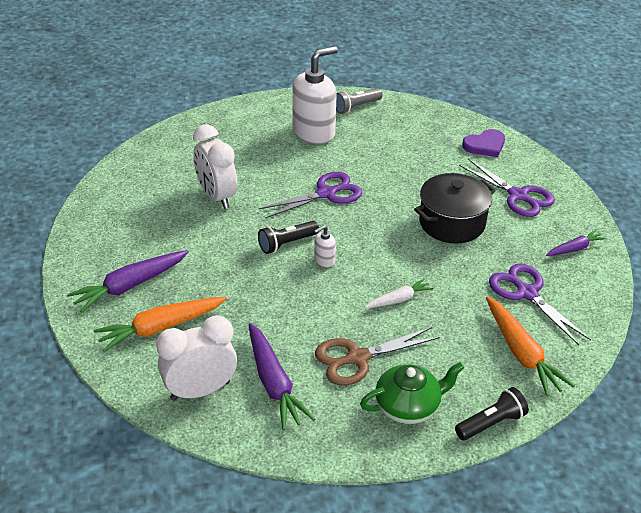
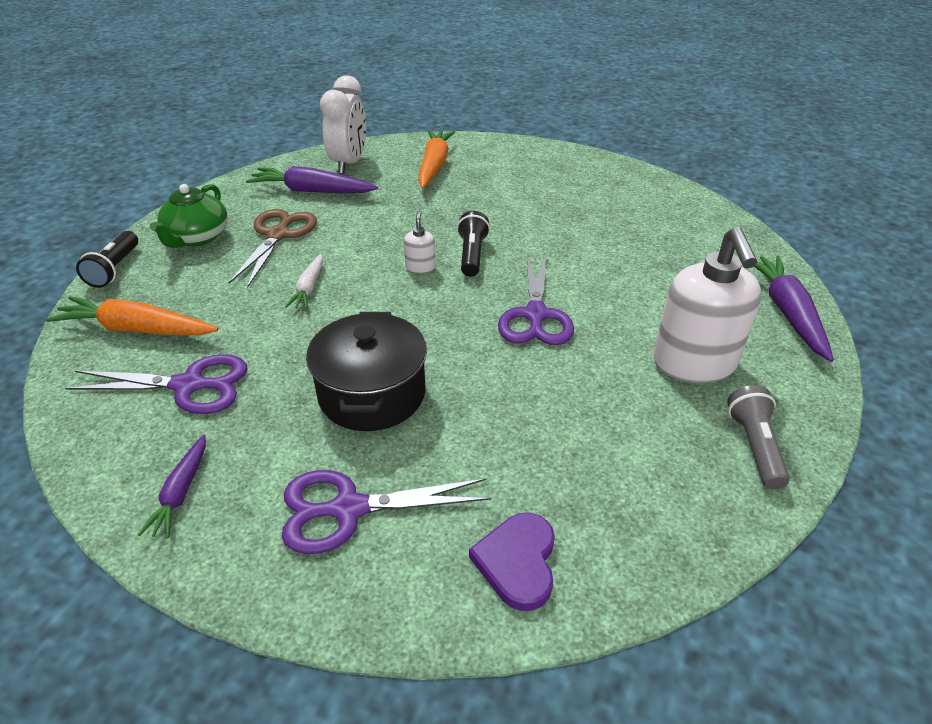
camera: 125 degrees right, 0 degrees up
(130, 286) = (501, 166): purple carrot -> purple carrot (787, 313)
(216, 197) = (597, 241): white clock -> none

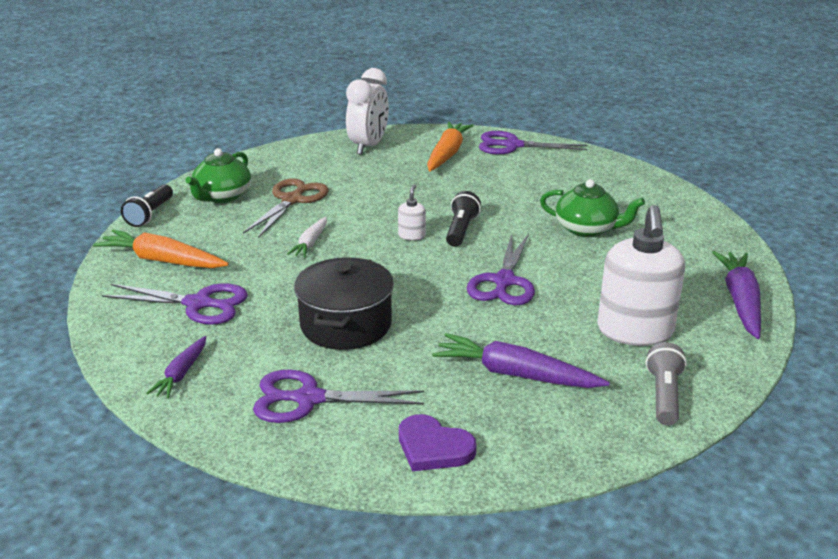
camera: 10 degrees right, 10 degrees down
(312, 191) = (329, 167): purple carrot -> purple carrot (515, 374)
(498, 151) = (512, 145): none -> purple scissors
(517, 562) = (433, 447): purple heart -> purple heart turned 75 degrees counterclockwise
(603, 241) = (587, 229): none -> green teapot

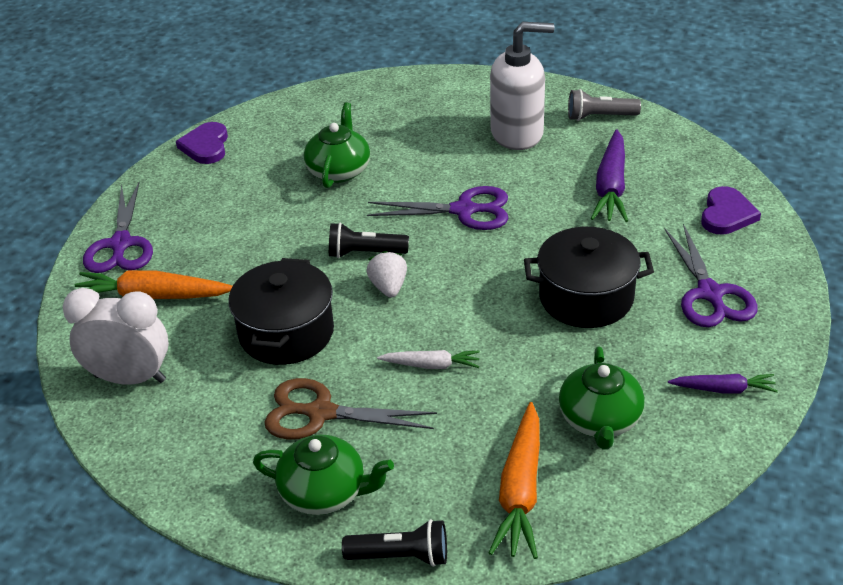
camera: 100 degrees left, 10 degrees up
(198, 304) = (600, 420): purple scissors -> green teapot
(381, 194) = (286, 333): none -> black pot
(412, 235) = (388, 287): white soap dispenser -> white strawberry
(638, 177) = (206, 146): none -> purple heart
(740, 301) = (447, 86): purple carrot -> none

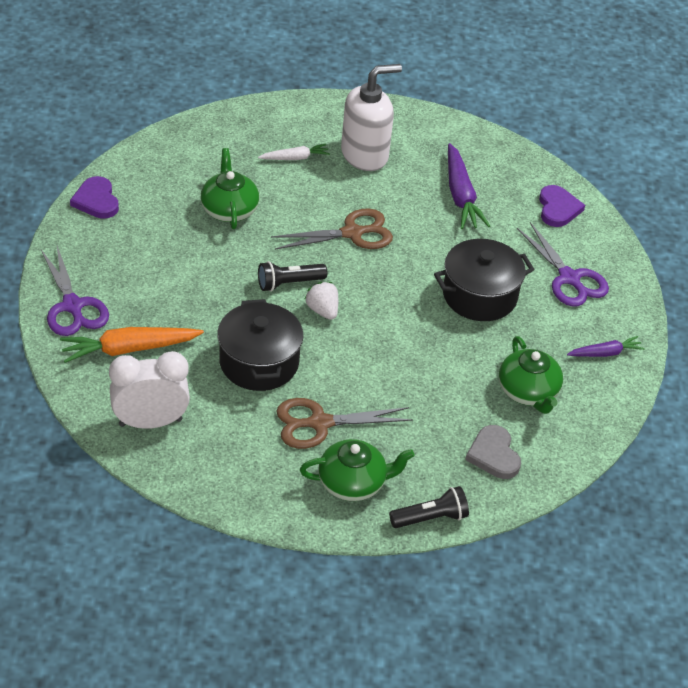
camera: 25 degrees left, 5 degrees up
(431, 365) = (386, 370): white carrot -> white carrot (295, 158)
(464, 210) = (352, 233): purple scissors -> brown scissors
(520, 491) = (493, 455): orange carrot -> grey heart
(599, 117) = (426, 130): grey flashlight -> none

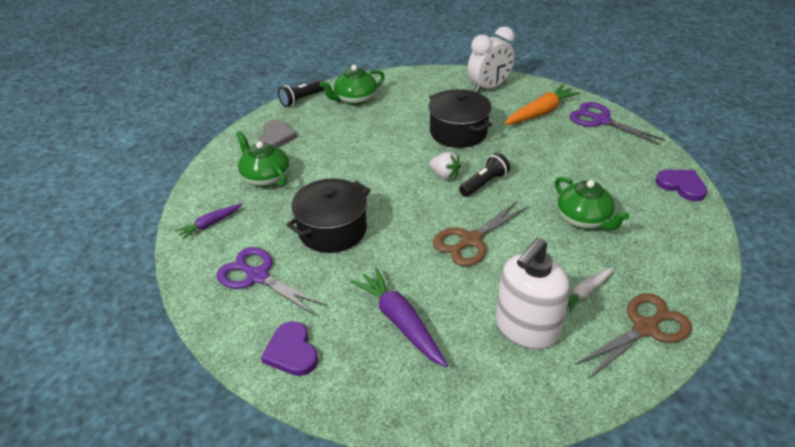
camera: 160 degrees right, 5 degrees down
(319, 423) = (395, 117): brown scissors -> brown scissors (645, 328)
(493, 455) = (276, 137): grey heart -> grey heart turned 45 degrees clockwise

